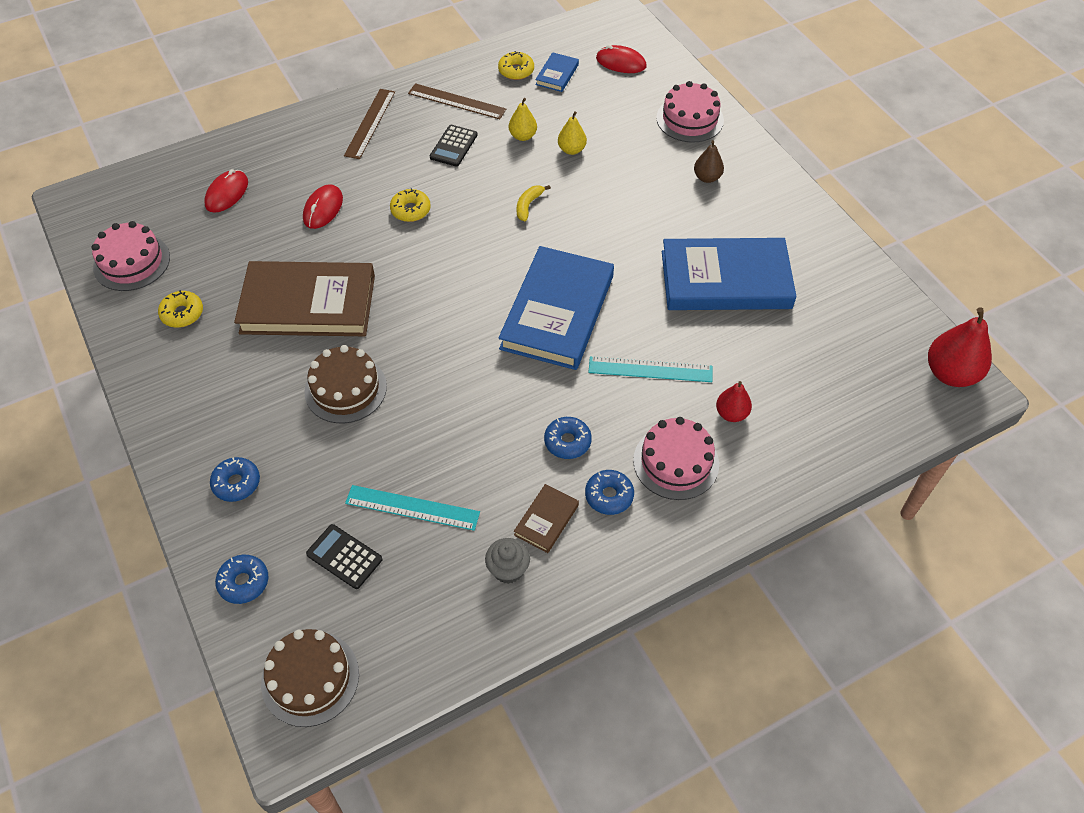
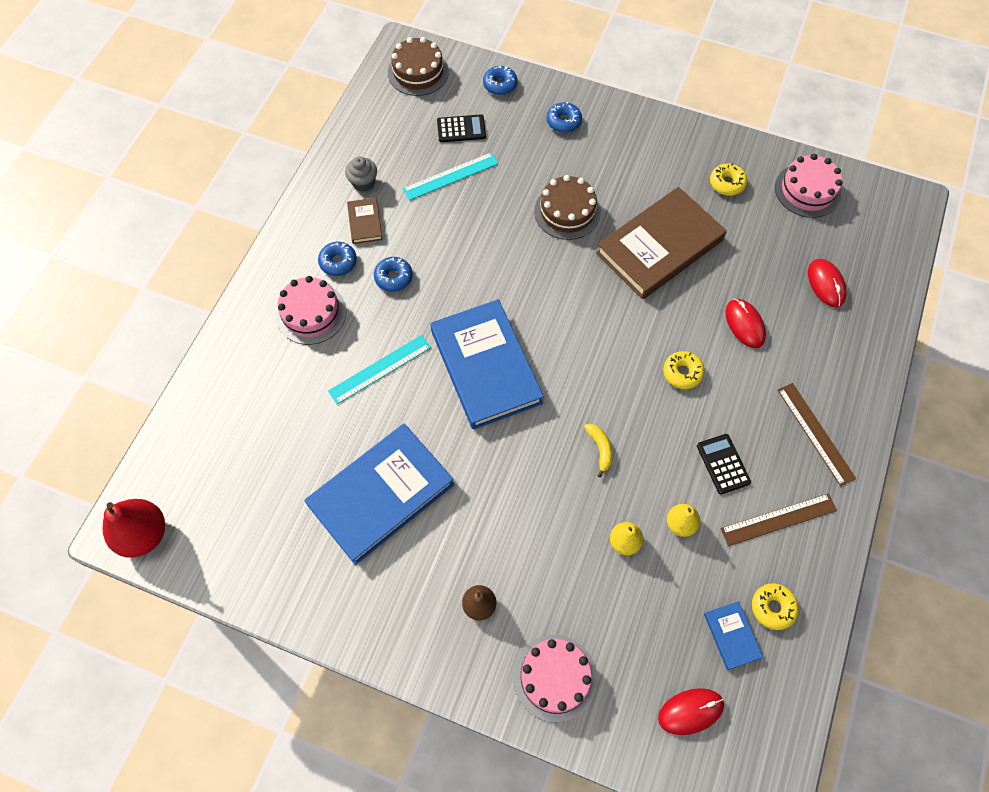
camera: 140 degrees right, 10 degrees up
(731, 414) = (297, 375): red pear -> none

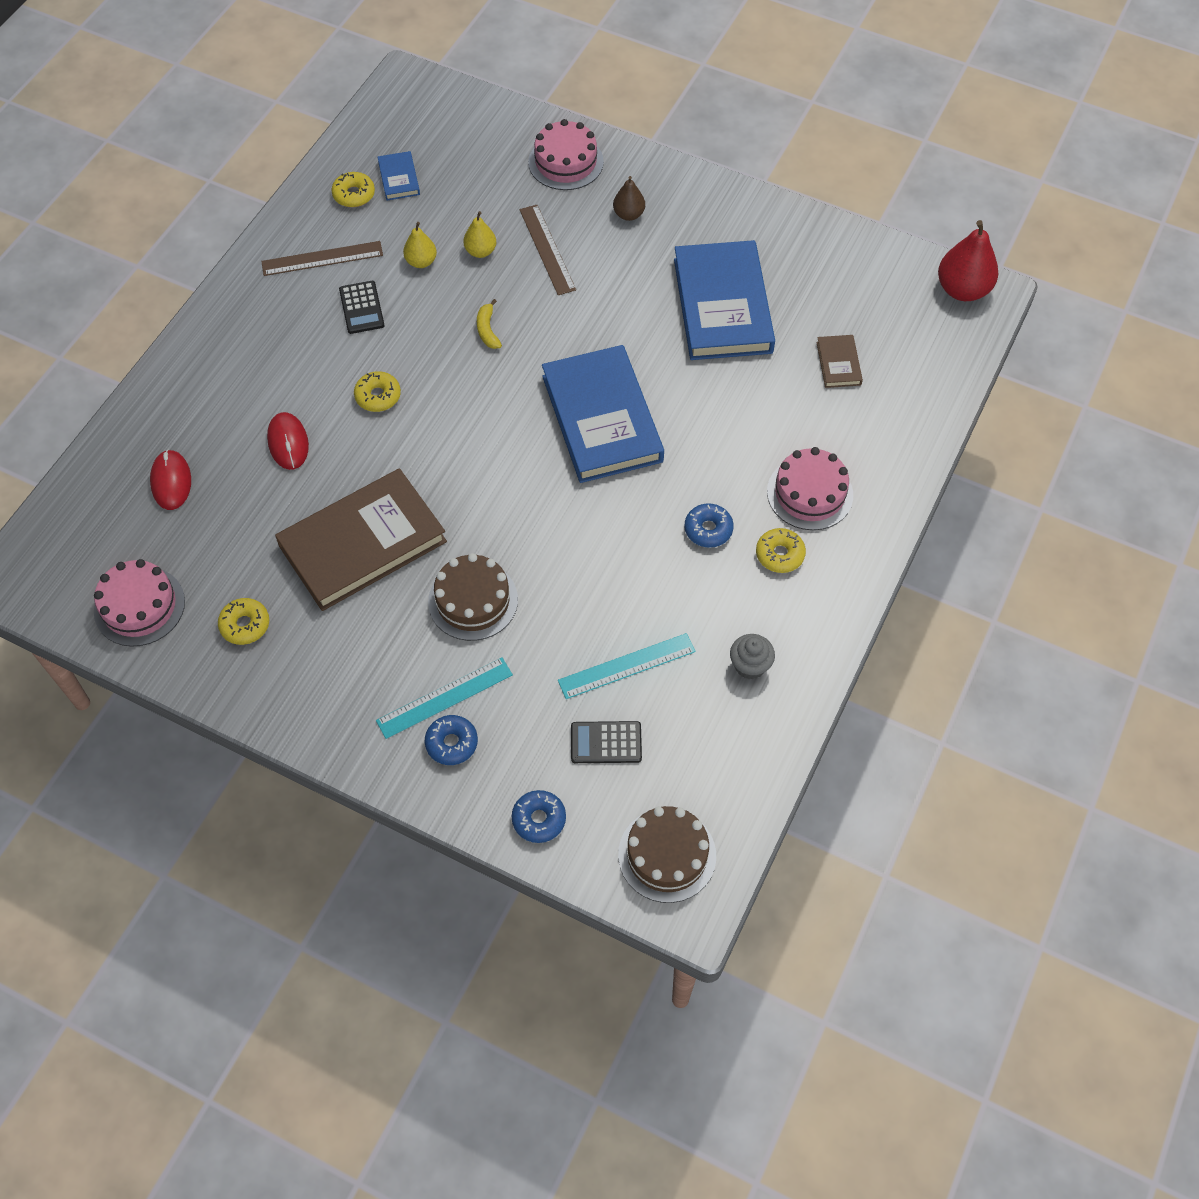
camera: 175 degrees left, 5 degrees down
(338, 262) = (779, 554): blue donut -> yellow donut
(365, 222) = (746, 606): brown book -> brown book (838, 363)
(380, 369) = (725, 425): turquoise ruler -> turquoise ruler (445, 698)
(381, 495) = (722, 306): blue book -> blue book turned 60 degrees counterclockwise
(690, 711) = (451, 134): red mouse -> none
(816, 433) = (253, 328): brown ruler -> brown ruler (547, 249)

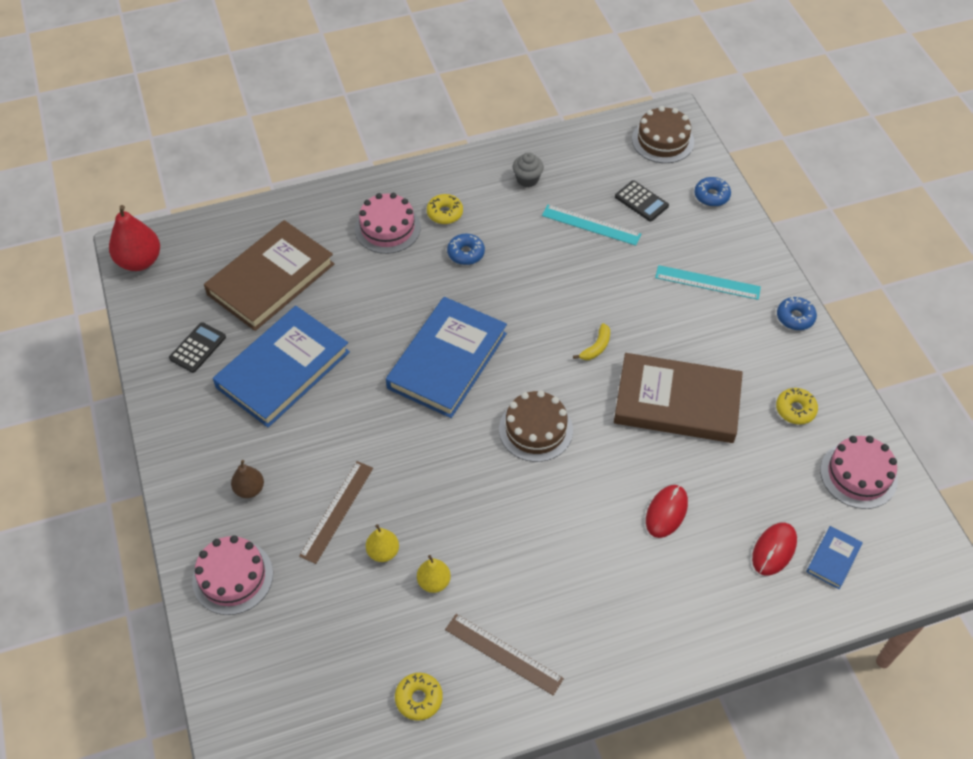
camera: 135 degrees left, 5 degrees down
(362, 308) = (516, 579): black calculator -> black calculator (197, 348)
(378, 396) = (573, 495): yellow donut -> none
(399, 178) = (368, 682): blue book -> blue book (833, 559)
(451, 743) = (725, 259): blue donut -> blue donut (795, 317)
(473, 600) = (641, 318): brown cake -> brown cake (535, 429)
(488, 330) = (448, 482): yellow banana -> yellow banana (596, 347)
(838, 363) = (271, 279): brown book -> brown book, size x2.32

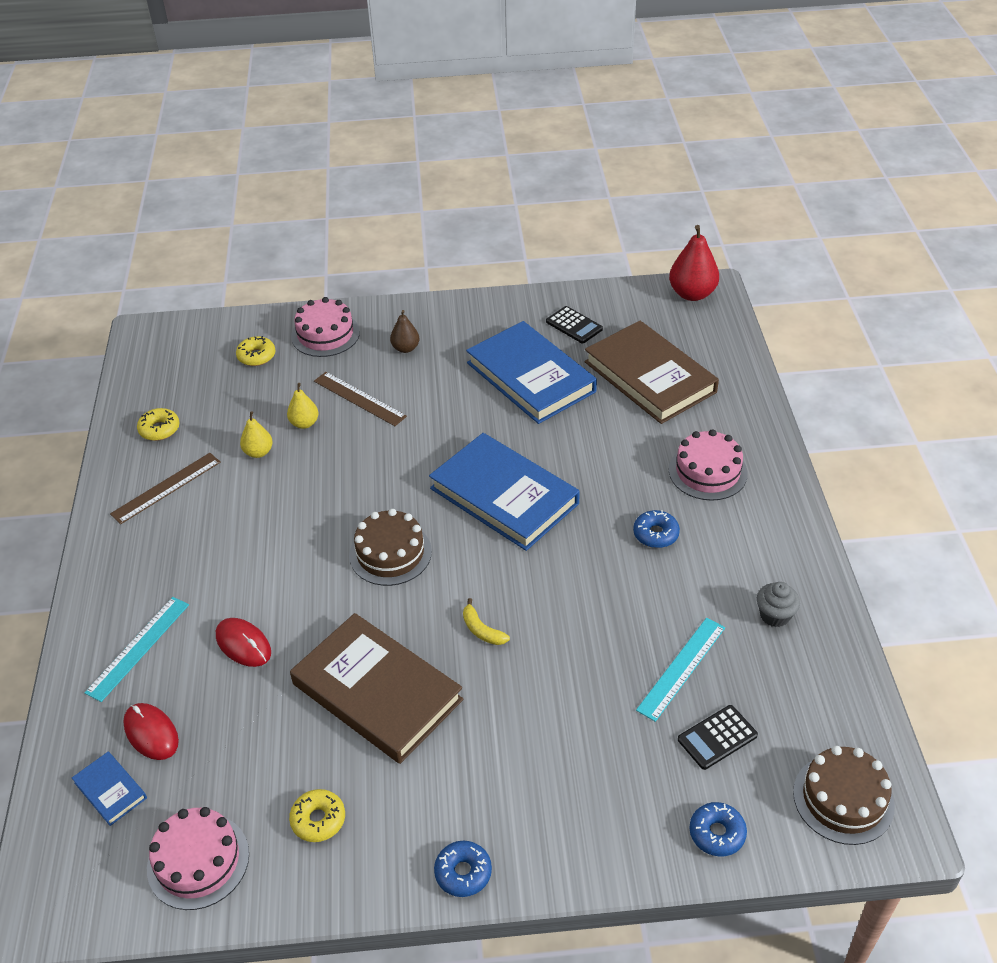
camera: 105 degrees right, 10 degrees down
(445, 213) = (724, 524): yellow donut -> yellow donut (256, 356)
(677, 402) = (377, 692): brown book -> brown book turned 75 degrees counterclockwise
(707, 282) = (552, 779): turquoise ruler -> turquoise ruler (138, 648)

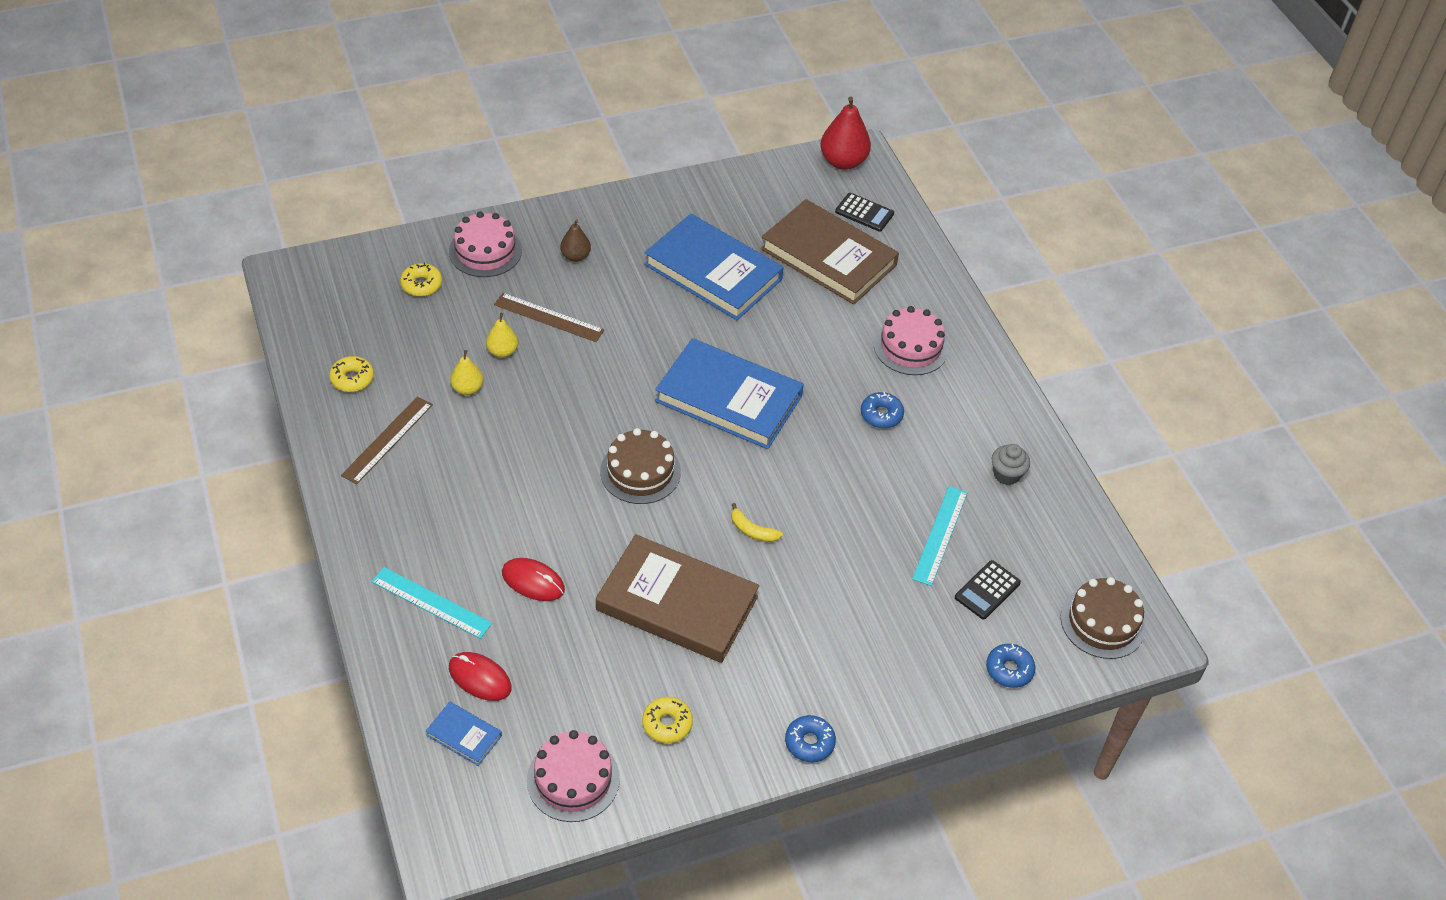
camera: 20 degrees left, 5 degrees up
(138, 648) = (431, 602): turquoise ruler -> turquoise ruler turned 75 degrees counterclockwise
(574, 325) = (737, 210): black calculator -> black calculator (864, 213)

